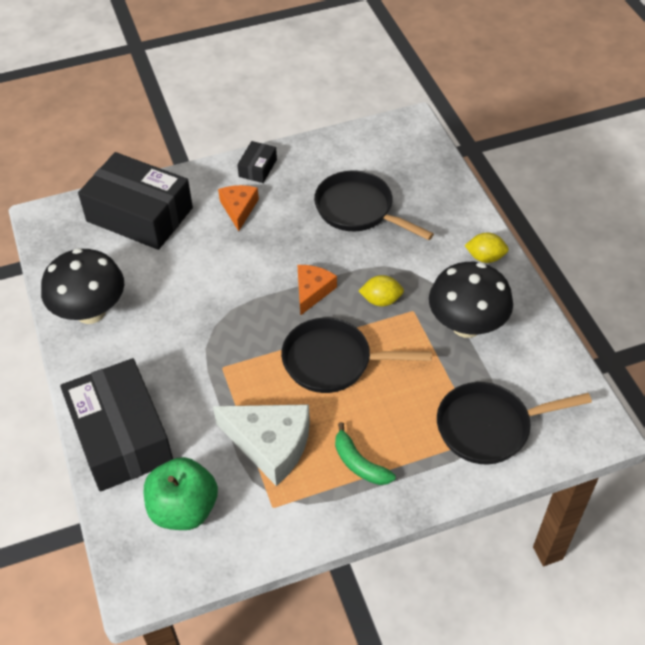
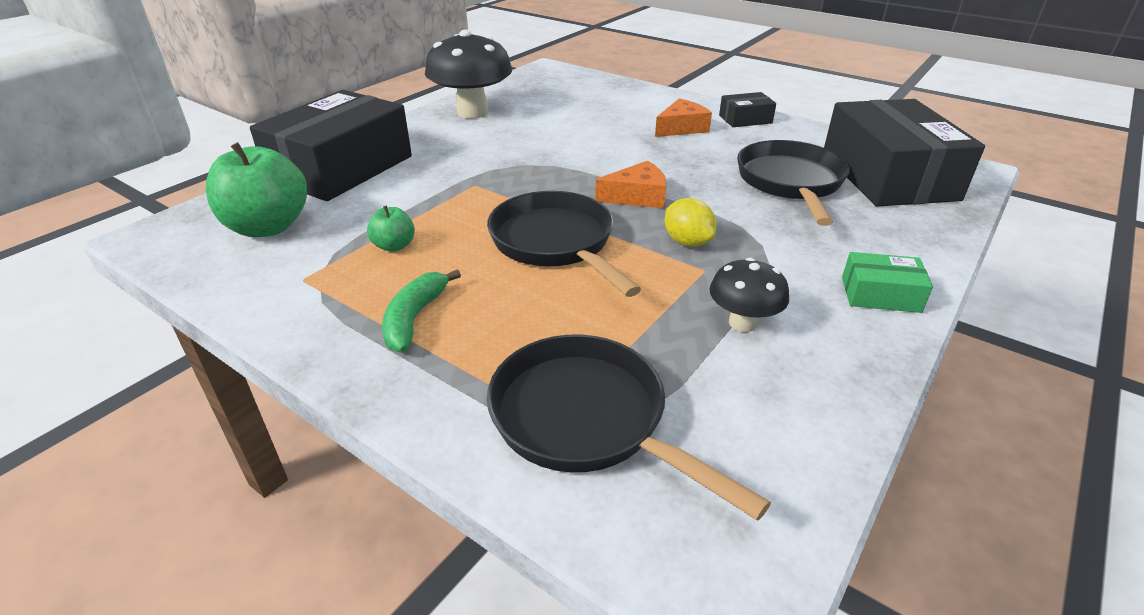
camera: 55 degrees right, 15 degrees down
(139, 214) = (605, 95): black box -> black box (888, 176)
(270, 444) = (394, 246): white cheese -> green apple
(466, 325) = (742, 323): black mushroom -> black mushroom, size x0.54
(485, 257) = (880, 294): yellow lemon -> green box

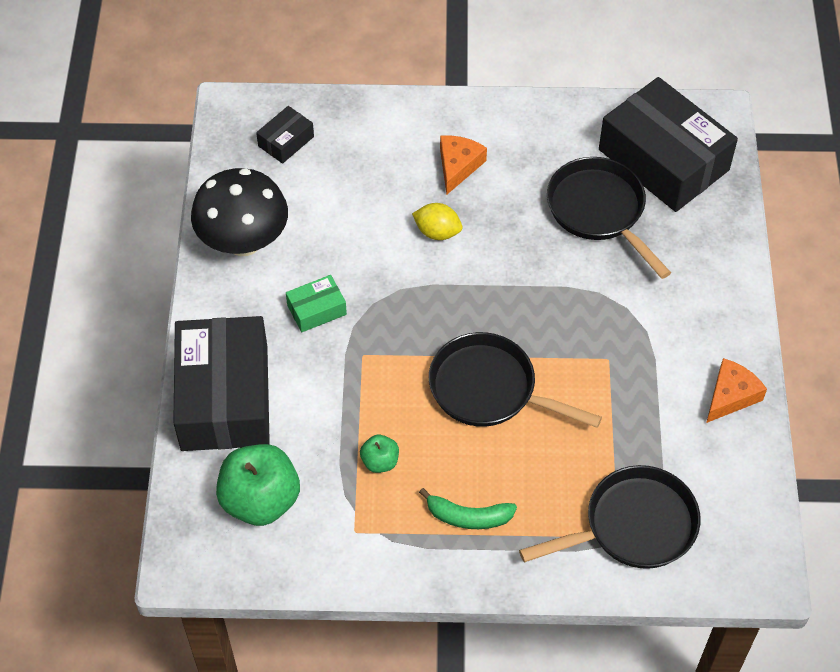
camera: 35 degrees left, 20 degrees up
(414, 318) = (468, 517): green banana -> green banana turned 60 degrees counterclockwise
(586, 419) = (633, 526): black pan -> black pan turned 150 degrees clockwise
(637, 196) = (501, 297): orange cheese -> orange cheese (731, 396)
(687, 242) = (576, 334): yellow lemon -> yellow lemon (437, 232)
(742, 323) = (663, 398): black mushroom -> none
(745, 119) = (501, 119): black box -> black box (286, 141)
(880, 294) = (725, 320): green box -> green box (316, 310)

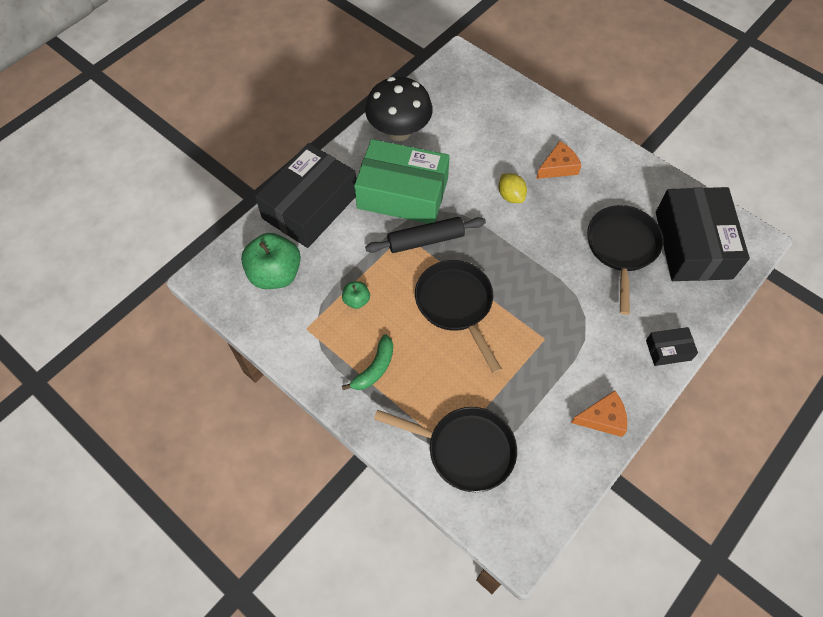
camera: 40 degrees right, 5 degrees up
(286, 141) = (473, 93): black box -> black box (668, 350)
(316, 310) = (402, 193): green box -> green box, size x2.30
(392, 344) = (425, 240): none -> black rolling pin
(468, 517) = (374, 368): green banana -> green banana turned 105 degrees counterclockwise

